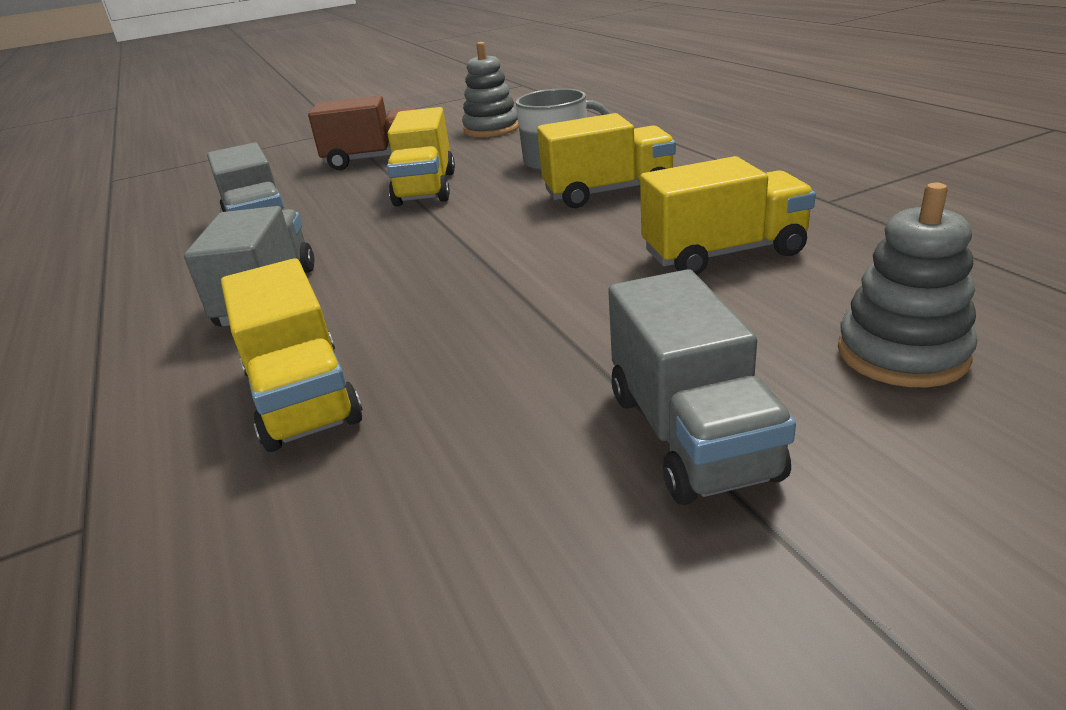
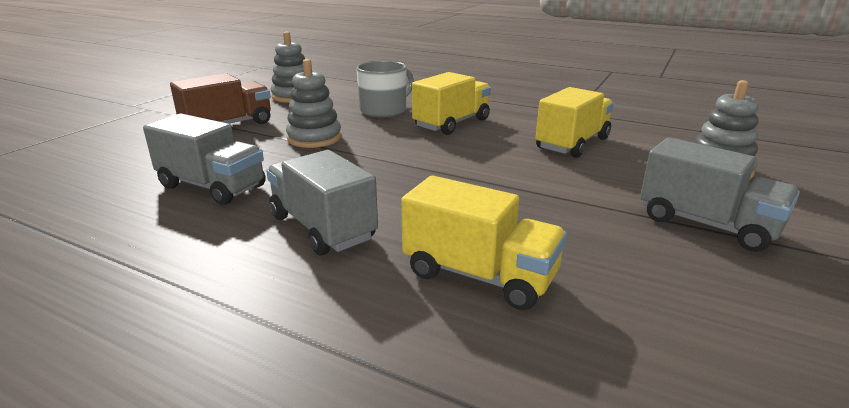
camera: 40 degrees left, 5 degrees down
(426, 188) = (314, 138): yellow truck -> grey stacking toy

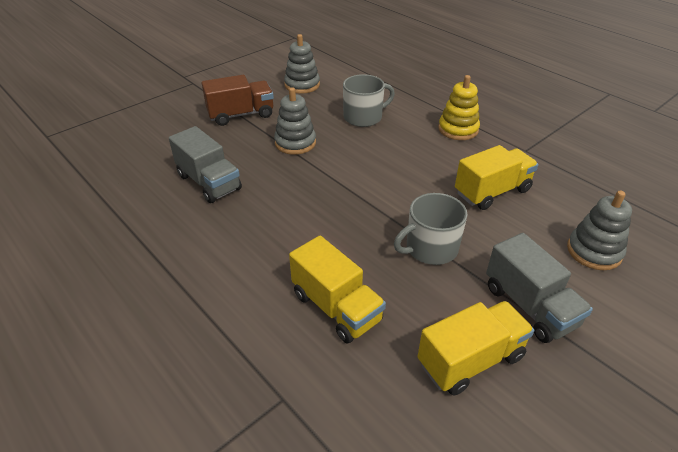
camera: 20 degrees right, 15 degrees up
(322, 227) = (261, 239): grey truck -> none
(452, 123) = (408, 145): yellow truck -> yellow truck (470, 360)
(494, 107) = (458, 129): none -> yellow stacking toy
(549, 197) = (430, 248): none -> grey mug

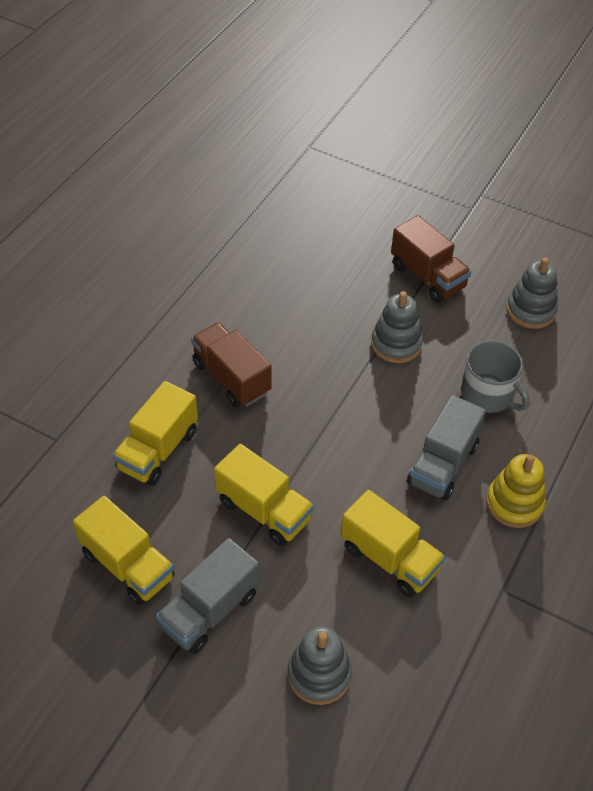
camera: 70 degrees right, 10 degrees up
(209, 182) = (292, 297): grey truck -> grey truck (443, 464)
(276, 237) = (231, 378): none -> brown truck
(430, 248) = (264, 510): grey mug -> yellow truck

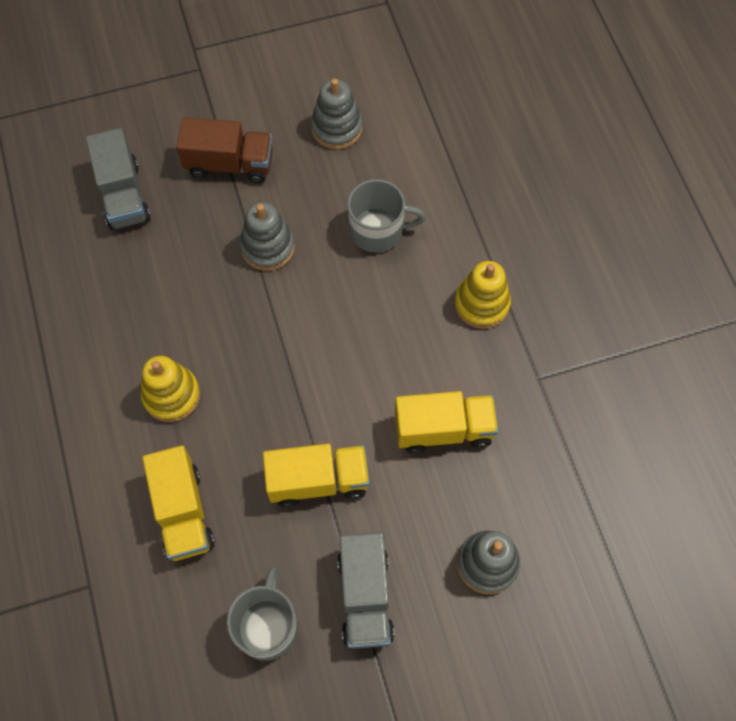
camera: 45 degrees left, 15 degrees up
(128, 565) = (267, 626): yellow truck -> grey mug
(231, 378) = (171, 395): brown truck -> yellow stacking toy
(443, 464) = (404, 319): grey truck -> grey truck (124, 195)

